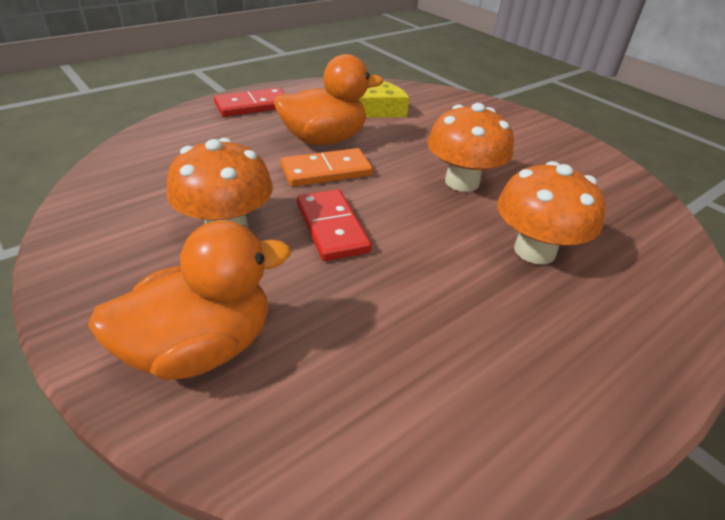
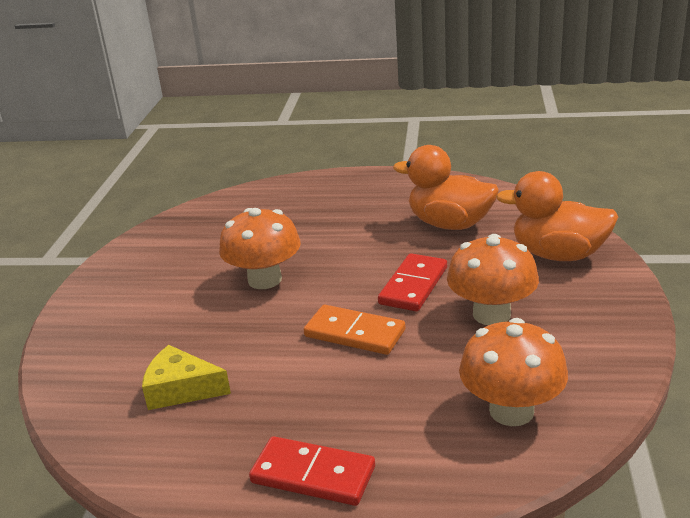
camera: 130 degrees left, 10 degrees down
(324, 140) = (305, 372): orange duck -> orange duck (449, 224)
(534, 250) = (309, 227): orange mushroom -> orange mushroom (511, 411)

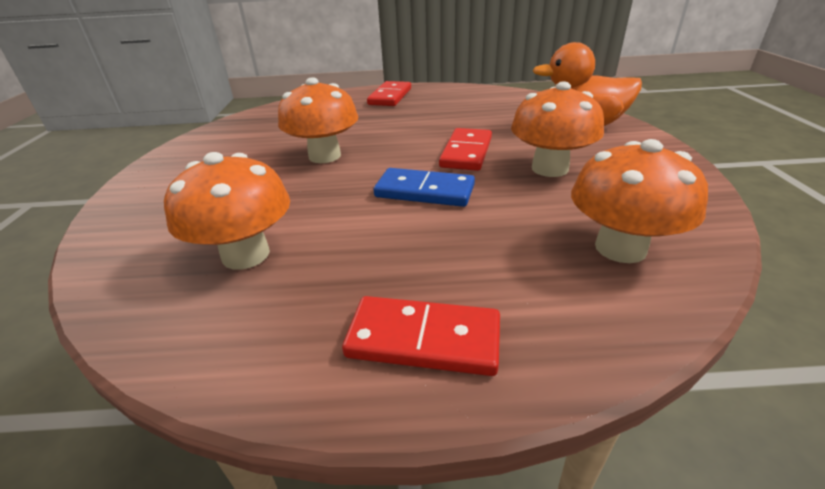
camera: 10 degrees left, 5 degrees up
(181, 389) = (246, 255): yellow cheese -> orange mushroom
(354, 191) = (390, 96): none -> red domino
(355, 333) = (424, 191): orange domino -> blue domino
(449, 224) = (479, 112): orange duck -> none

